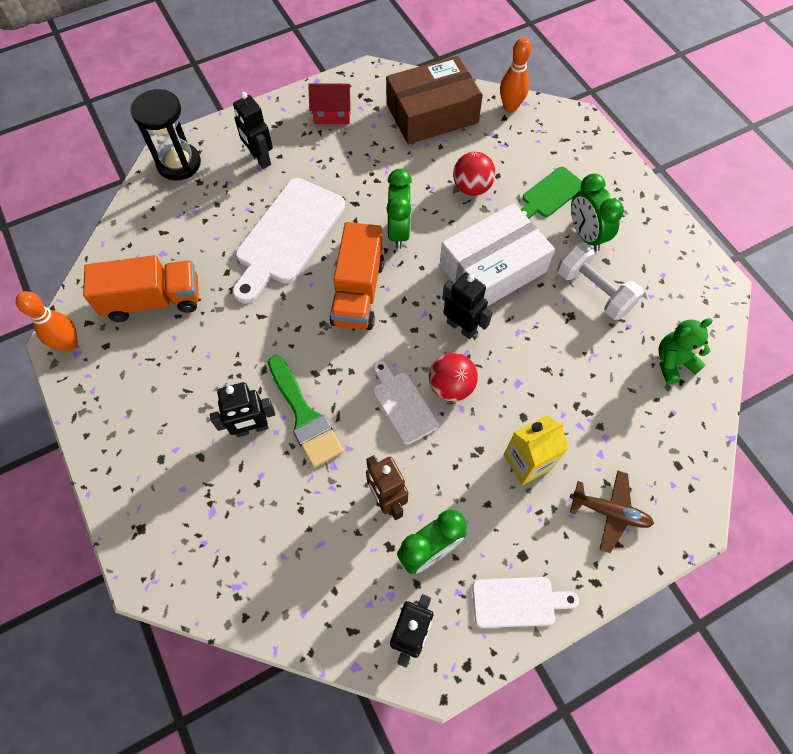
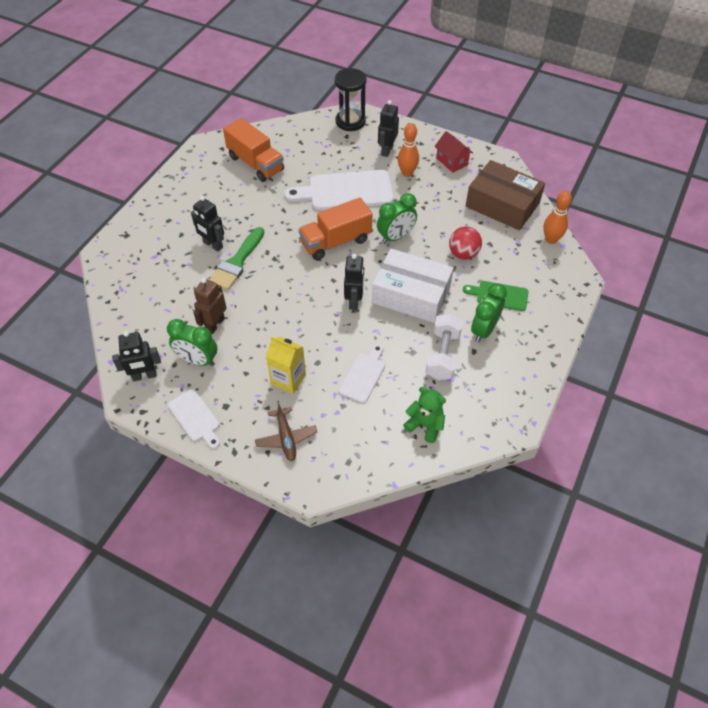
camera: 55 degrees right, 10 degrees down
(69, 344) = (204, 149): orange bowling pin -> orange bowling pin (407, 173)
(403, 404) = (279, 300): white cutting board -> white cutting board (363, 375)
(451, 386) = (309, 317): red ball -> none

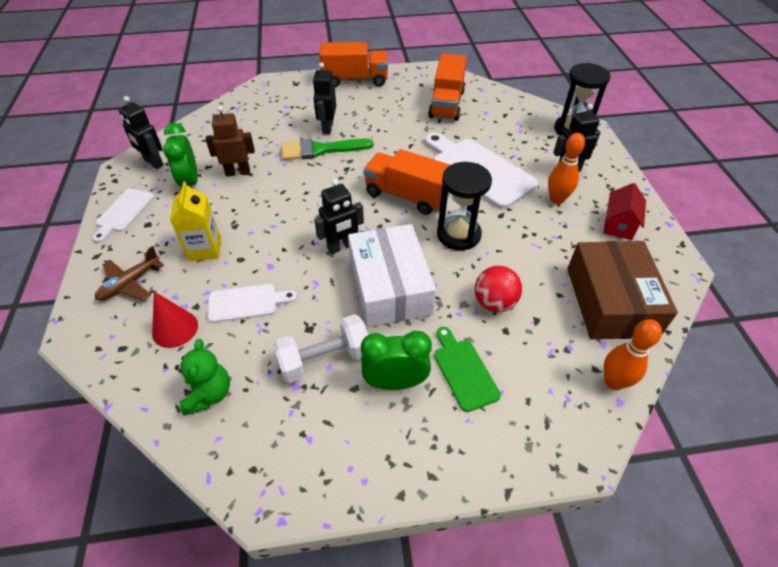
camera: 55 degrees right, 5 degrees down
(164, 196) = (355, 80): none -> orange truck
(355, 425) = (175, 329): none -> red cone
(396, 237) = (458, 234): green clock -> black hourglass

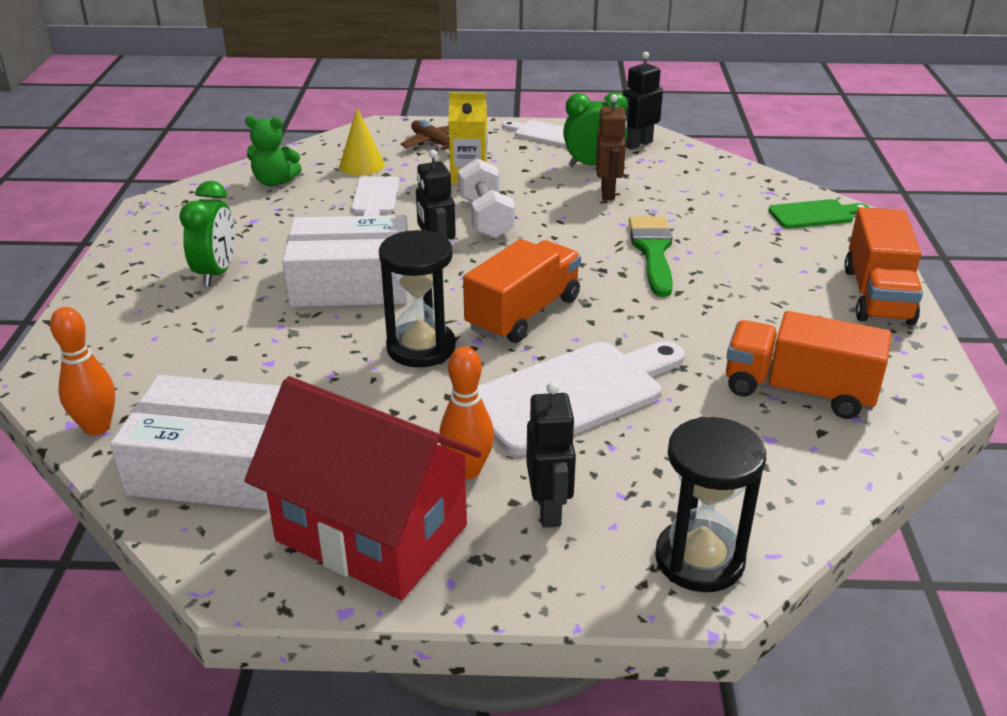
camera: 100 degrees right, 15 degrees down
(175, 329) = (362, 165): red cone -> yellow cone
(324, 359) = (273, 236): white dumbbell -> white dumbbell (486, 218)
(327, 128) = (713, 260): black robot -> none
(464, 371) = (198, 317): green cutting board -> green cutting board (815, 214)
(494, 303) = (280, 356): red ball -> none
(610, 301) = (216, 466): brown box -> white box
(619, 224) = (372, 533): red house -> red house, size x2.14

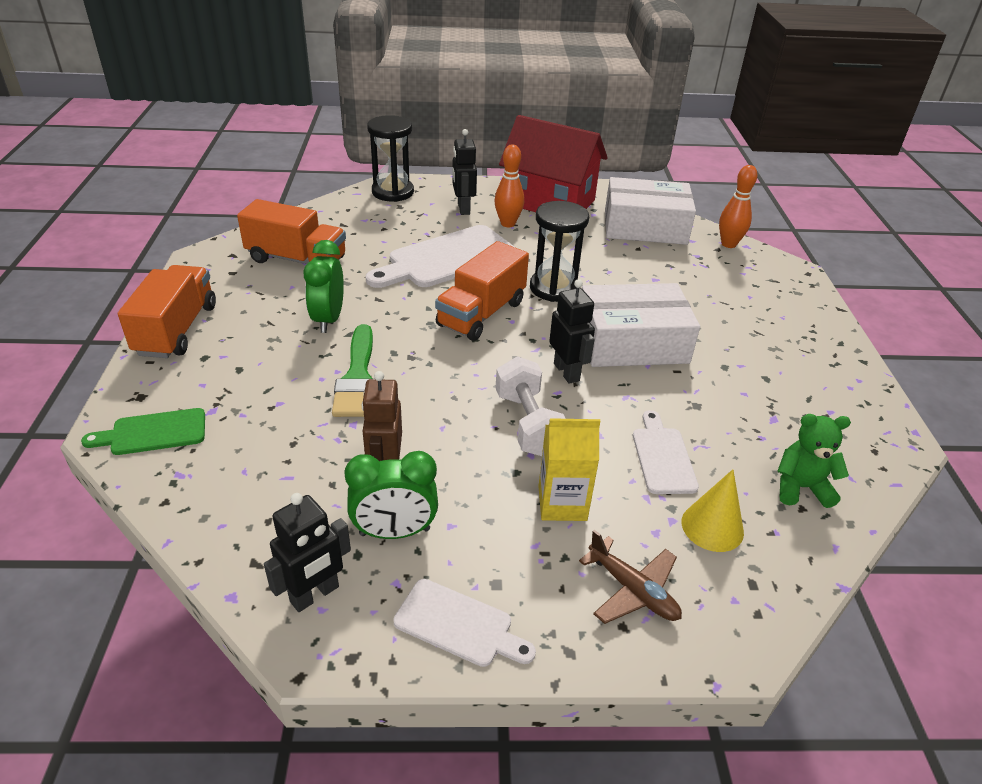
camera: 175 degrees right, 5 degrees up
(216, 273) = (753, 352): green clock -> green clock (328, 319)

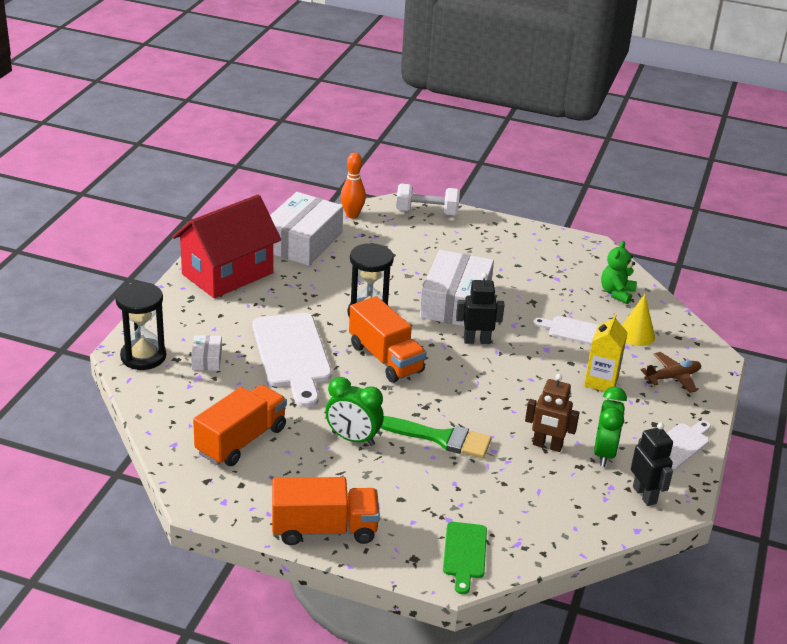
camera: 70 degrees left, 5 degrees down
(177, 330) = (324, 529): orange truck -> orange truck turned 150 degrees clockwise
(409, 219) = (207, 359): none -> white box
(463, 209) = (207, 323): black robot -> none
(508, 223) = (252, 307): orange bowling pin -> none
(528, 424) = (524, 373): white dumbbell -> white dumbbell (427, 212)

